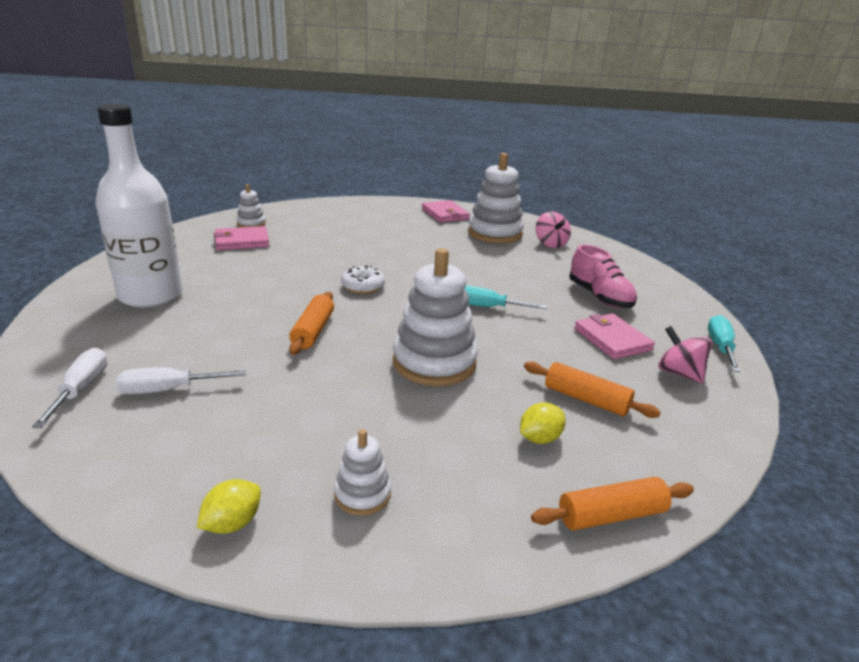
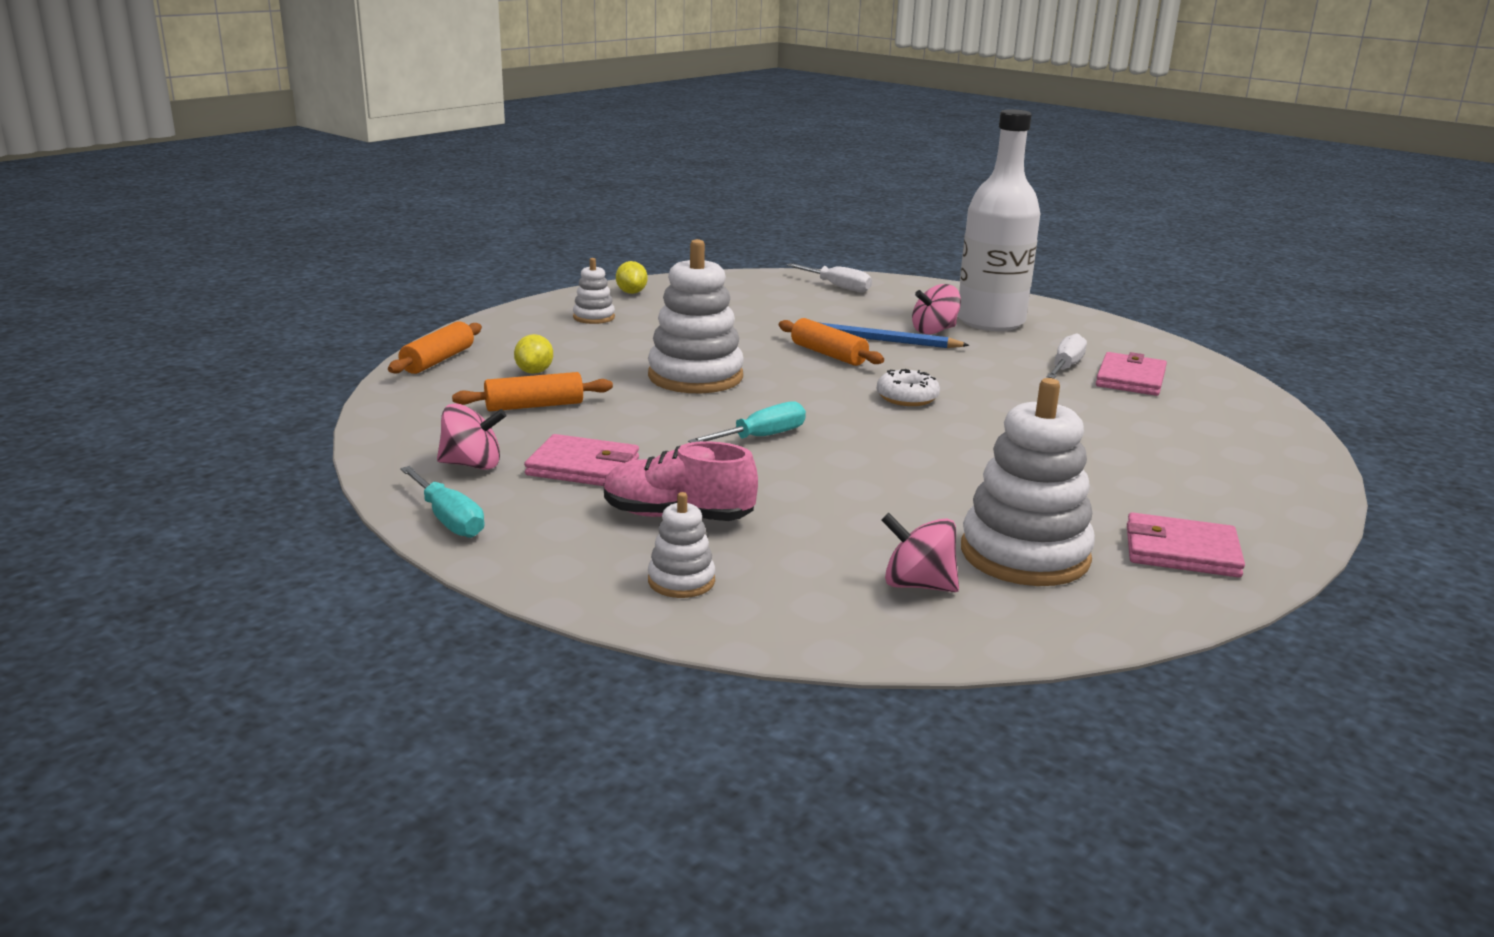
camera: 130 degrees right, 5 degrees down
(168, 390) = (800, 302): white screwdriver -> white screwdriver (1065, 367)
(202, 309) = (934, 331): none -> pink spinning top
(251, 224) = (1208, 397): white stacking toy -> white stacking toy (681, 581)
(252, 321) = (881, 340): none -> blue pencil

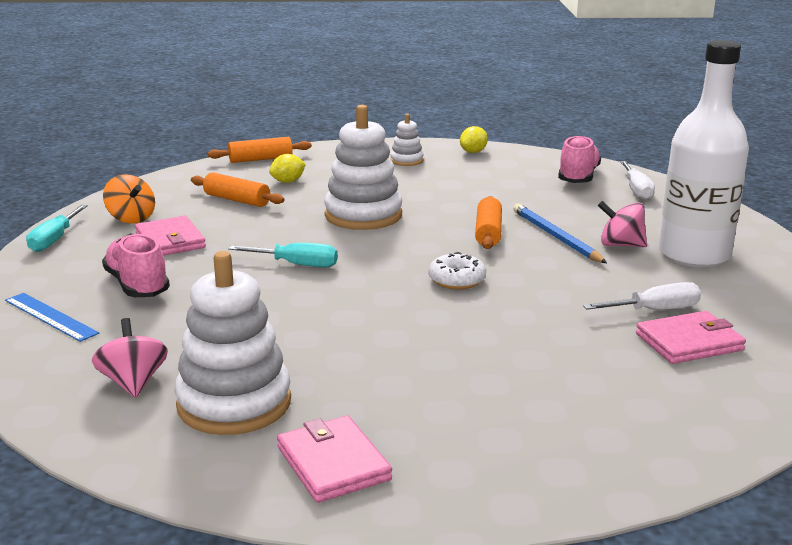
camera: 50 degrees right, 0 degrees up
(472, 465) = (131, 218): pink spinning top -> orange spinning top
(681, 581) = (50, 316): white stacking toy -> blue ruler
(772, 289) = (578, 177): none -> pink shoe

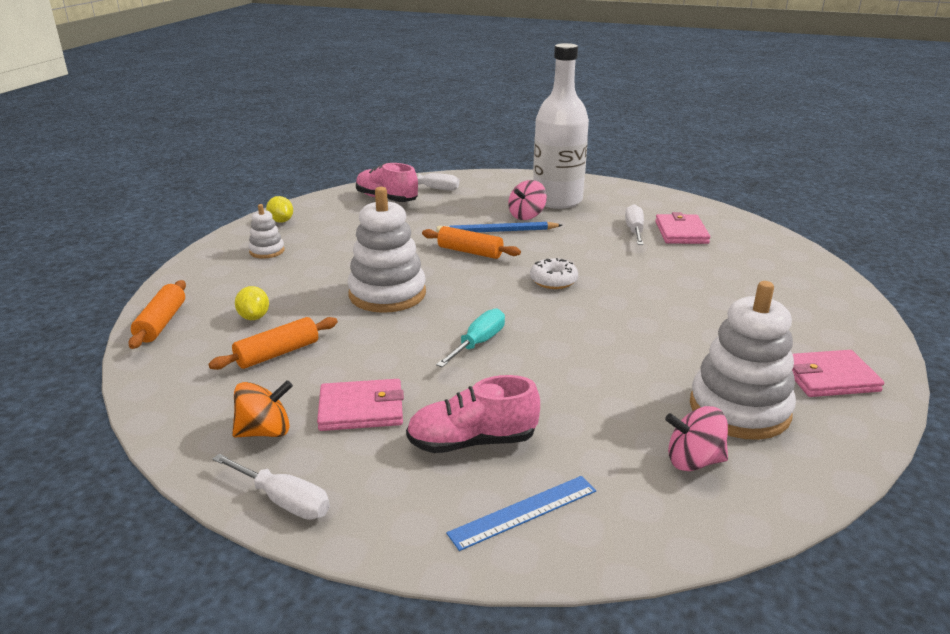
camera: 70 degrees left, 5 degrees up
(54, 240) = (284, 501): turquoise screwdriver -> white screwdriver

